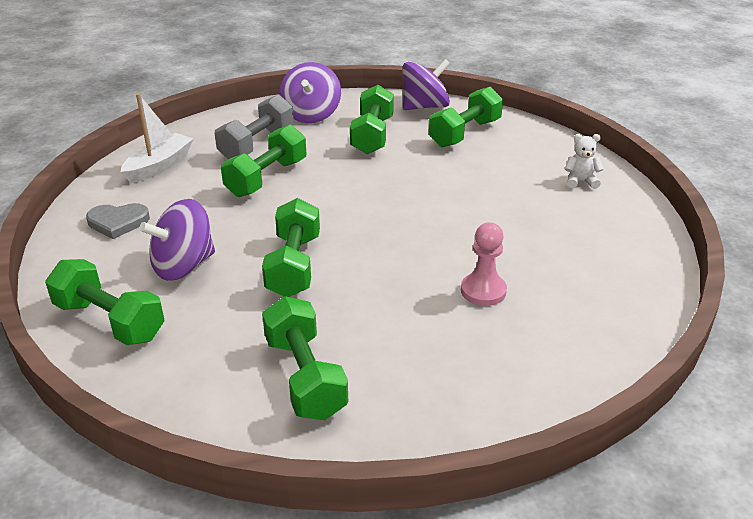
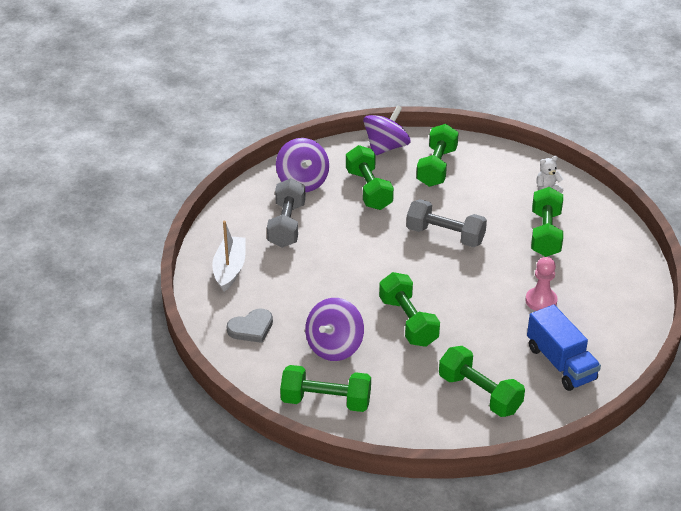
camera: 25 degrees left, 5 degrees up
(267, 178) = (324, 255): green dumbbell -> green dumbbell (545, 234)
(419, 194) = (445, 235): none -> grey dumbbell
(451, 375) = (560, 363): none -> blue truck

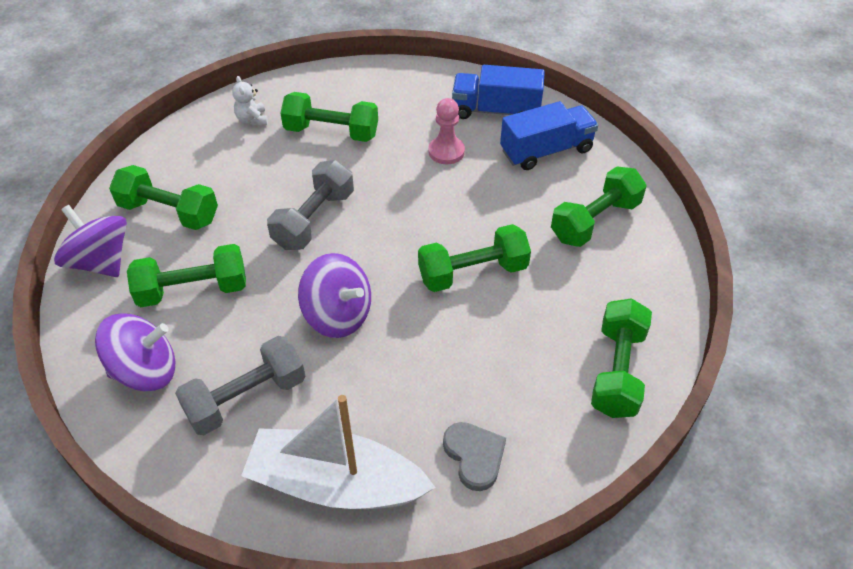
camera: 85 degrees left, 10 degrees up
(230, 269) = (336, 483): white boat -> white boat, size x1.53
(287, 225) = (246, 398): grey dumbbell -> grey dumbbell turned 45 degrees counterclockwise
(334, 346) = (516, 354): purple spinning top -> purple spinning top (338, 315)
(606, 330) = (496, 111): none -> blue truck

